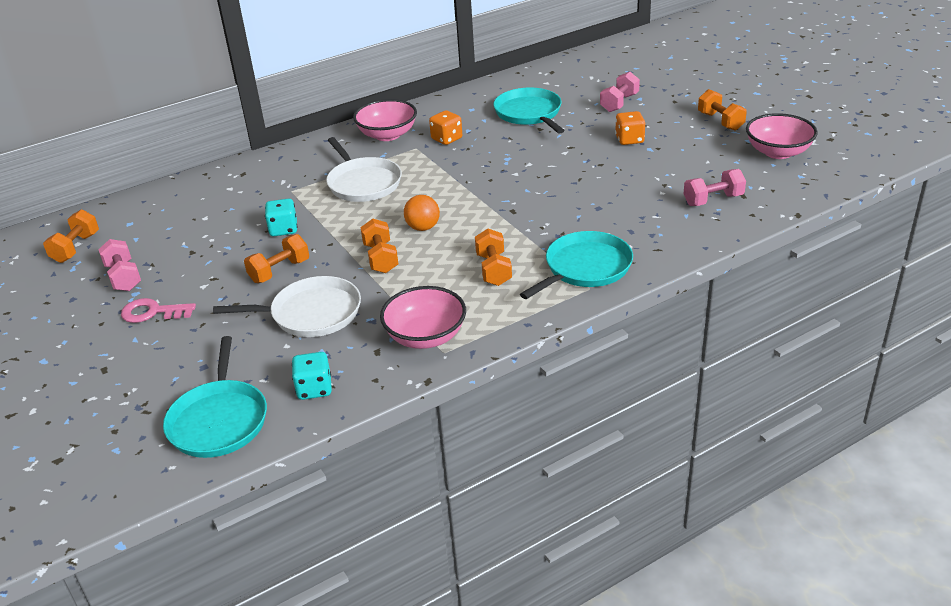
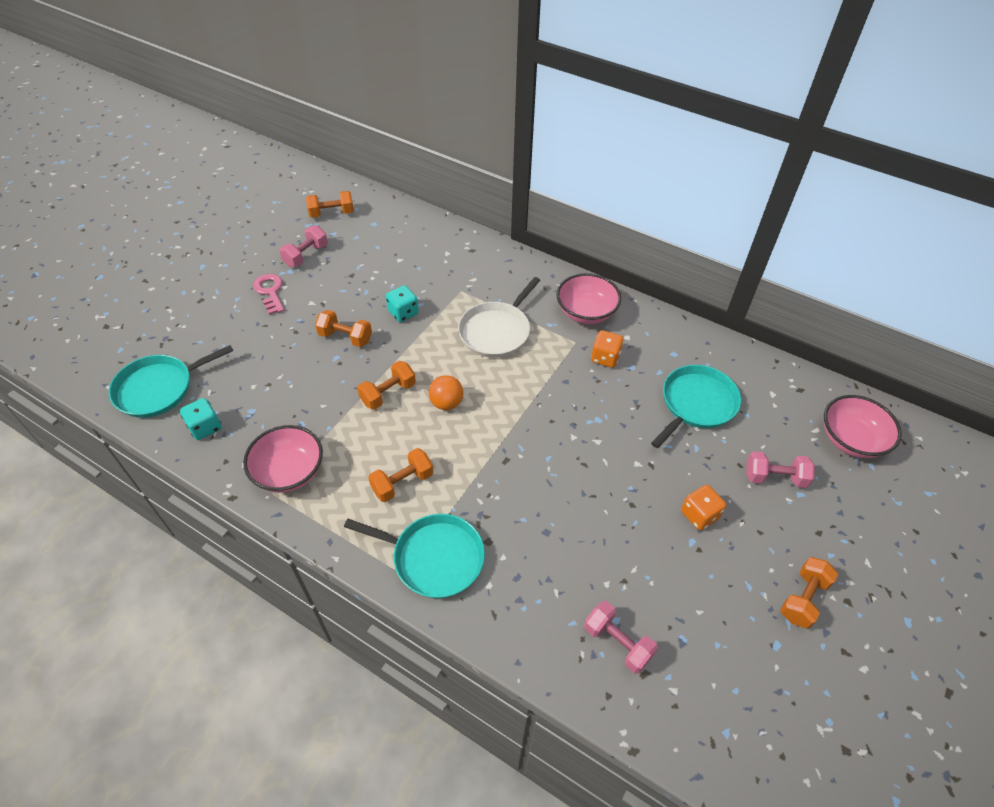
camera: 60 degrees right, 15 degrees up
(311, 313) = (297, 382): white pan -> none
(778, 152) = (769, 689): pink bowl -> pink bowl (851, 439)

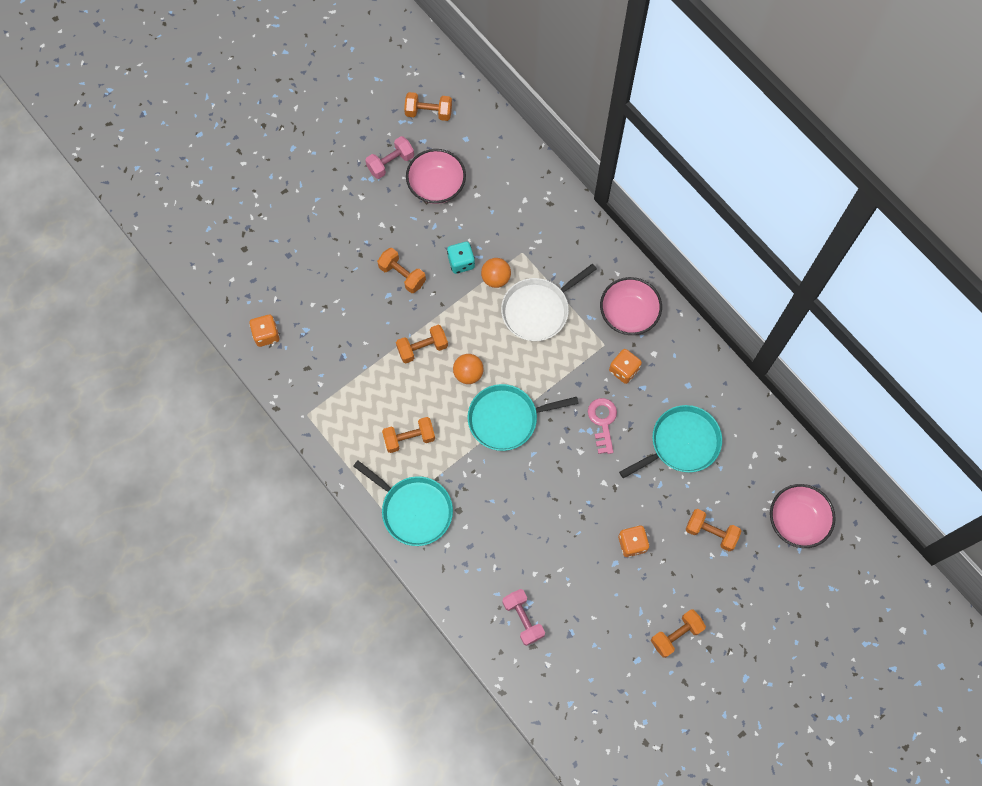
camera: 20 degrees right, 20 degrees up
(159, 388) = (235, 282): turquoise pan -> turquoise pan (506, 419)
(205, 427) = (266, 335): turquoise dice -> orange dice
(270, 292) = (348, 200): pink key -> pink key (602, 422)
(289, 472) = (324, 399): pink bowl -> pink bowl (436, 185)
(443, 317) = (495, 278): none -> orange ball
(774, 477) = (711, 532): pink dumbbell -> orange dumbbell

